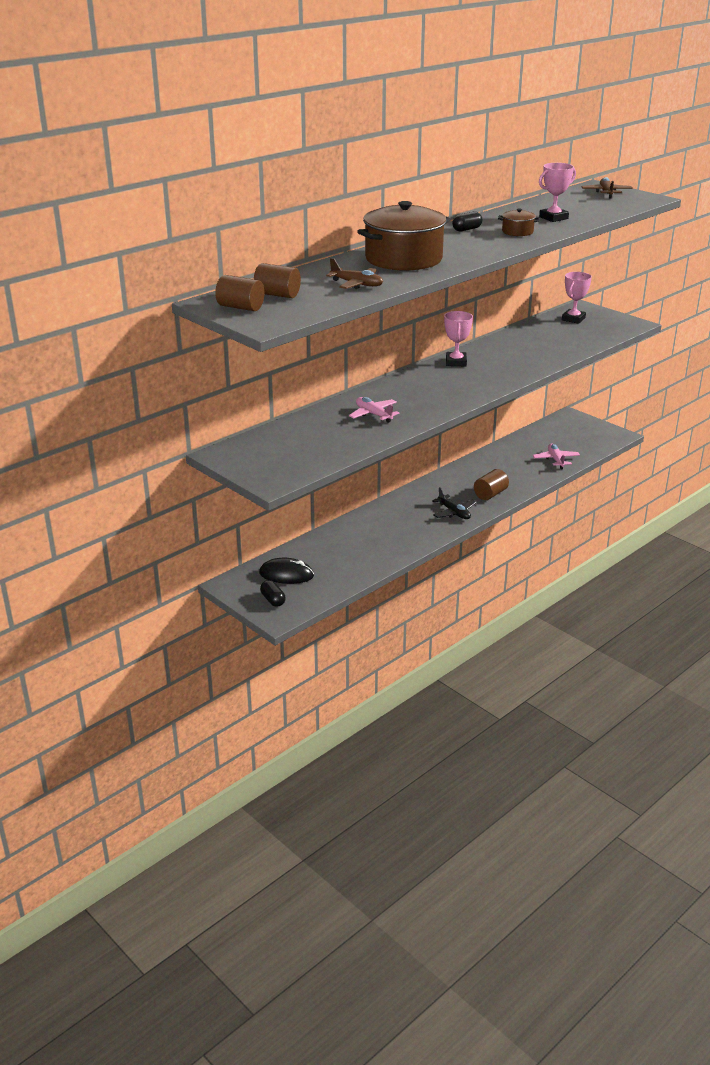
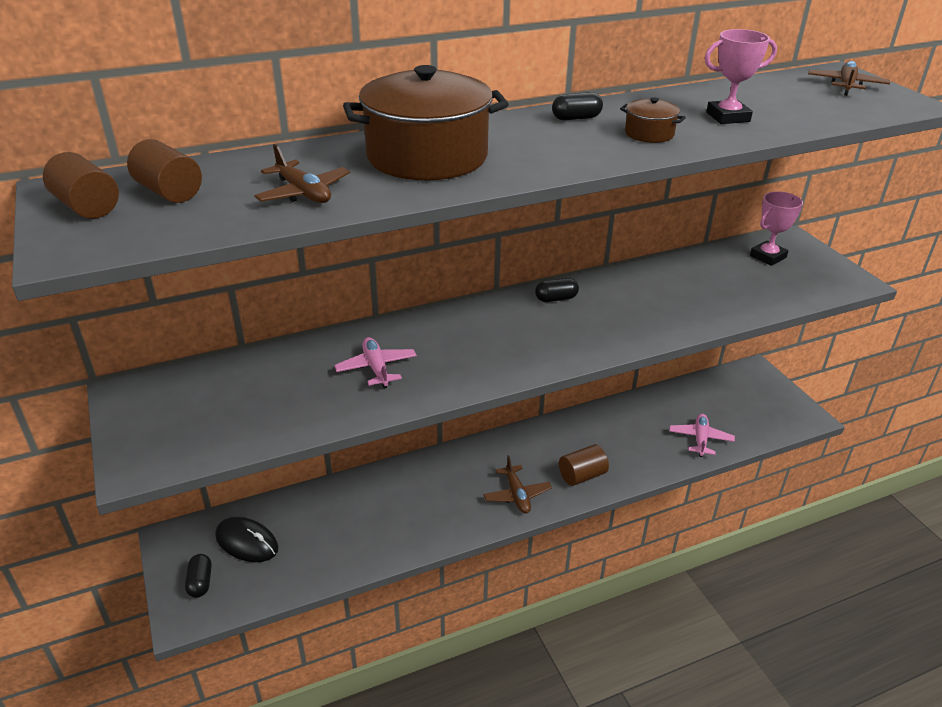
camera: 20 degrees right, 5 degrees up
(454, 512) = (517, 495): black plane -> brown plane
(456, 362) = (556, 299): pink trophy -> black capsule

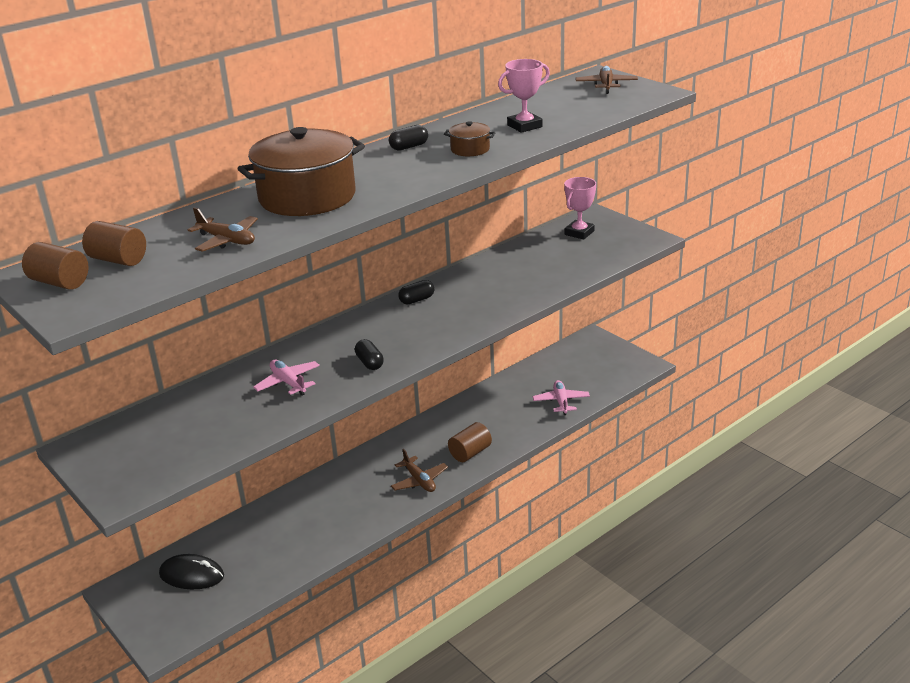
camera: 15 degrees left, 5 degrees down
(200, 582) = (163, 615): black capsule -> black capsule (369, 363)

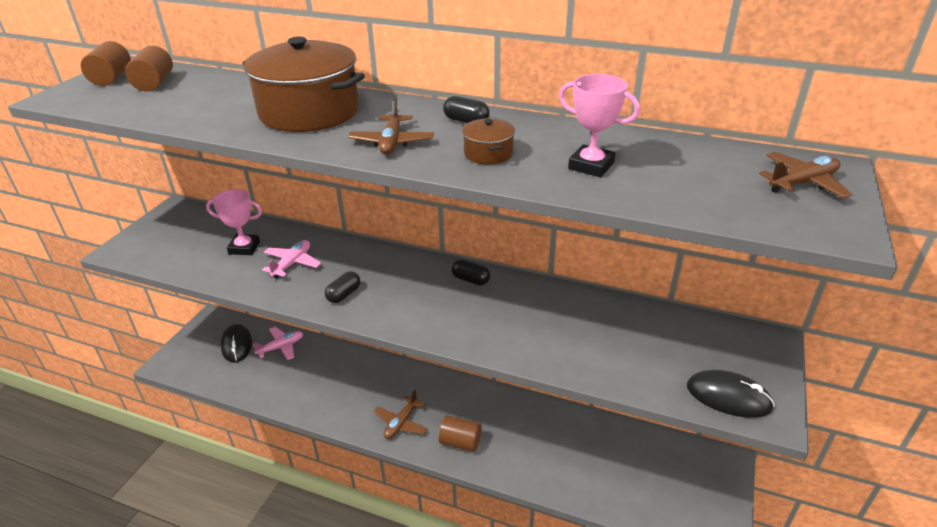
camera: 60 degrees right, 5 degrees up
(227, 240) = (200, 108): brown plane -> brown plane (391, 142)
(561, 402) = (589, 481): pink plane -> pink plane (281, 347)
(579, 233) = (713, 343): pink trophy -> pink trophy (244, 248)
(627, 245) = (728, 397): none -> black mouse

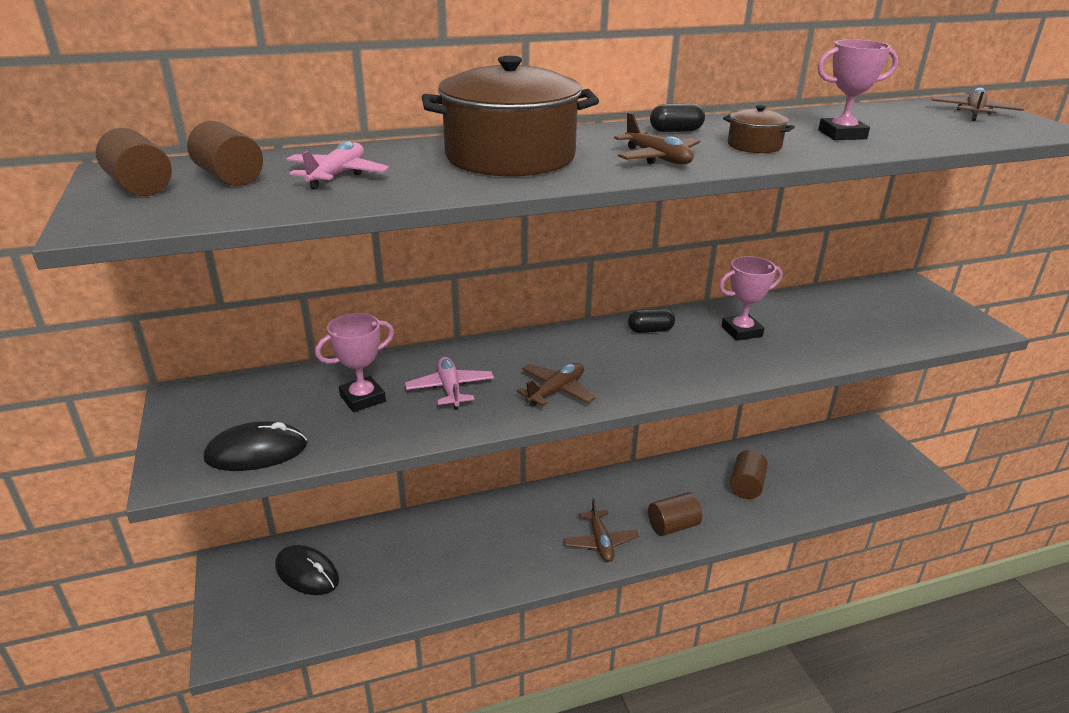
camera: 40 degrees left, 5 degrees down
(281, 347) = (370, 545): pink plane -> pink plane (337, 175)
(344, 294) = (556, 391): black capsule -> brown plane
(536, 312) = (741, 331): none -> pink trophy
(551, 446) = (746, 486): none -> brown cylinder
(728, 397) = (945, 328): black mouse -> black mouse (256, 452)

